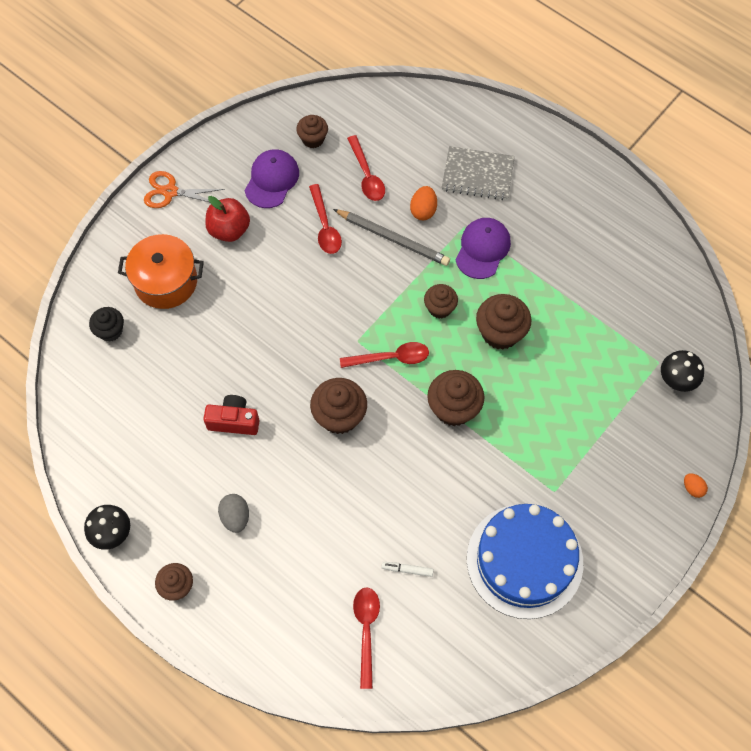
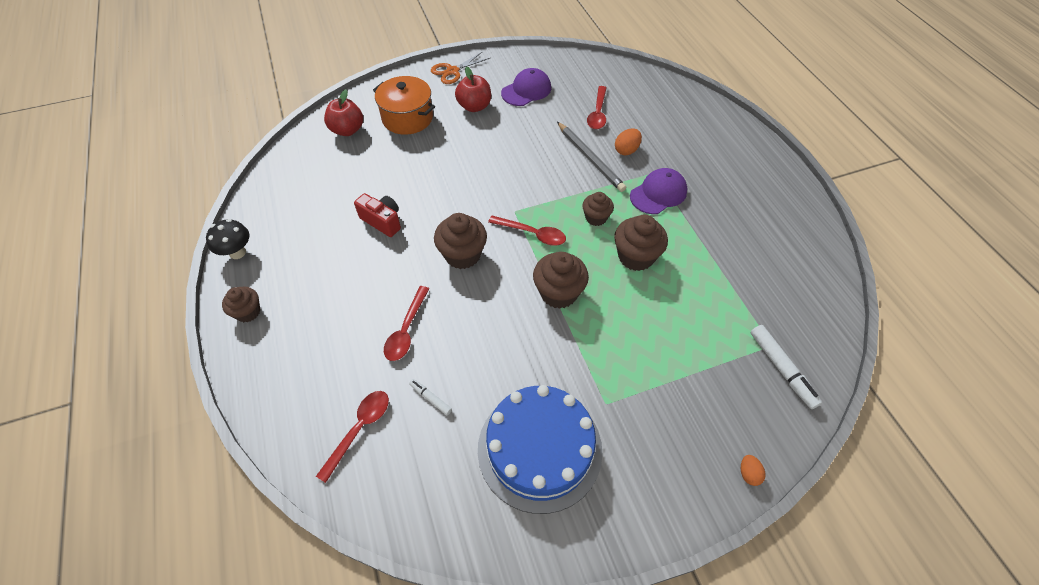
camera: 30 degrees right, 10 degrees down
(110, 331) = (347, 130): black cupcake -> red apple
(170, 192) = (452, 71): orange scissors -> orange scissors turned 75 degrees counterclockwise
(235, 517) = (330, 286): grey egg -> none
(313, 139) = (573, 79): brown cupcake -> none
(325, 226) = (544, 131): red spoon -> red spoon (406, 330)
(477, 175) = (685, 145): grey notebook -> none
(676, 381) = (781, 368): black mushroom -> white marker

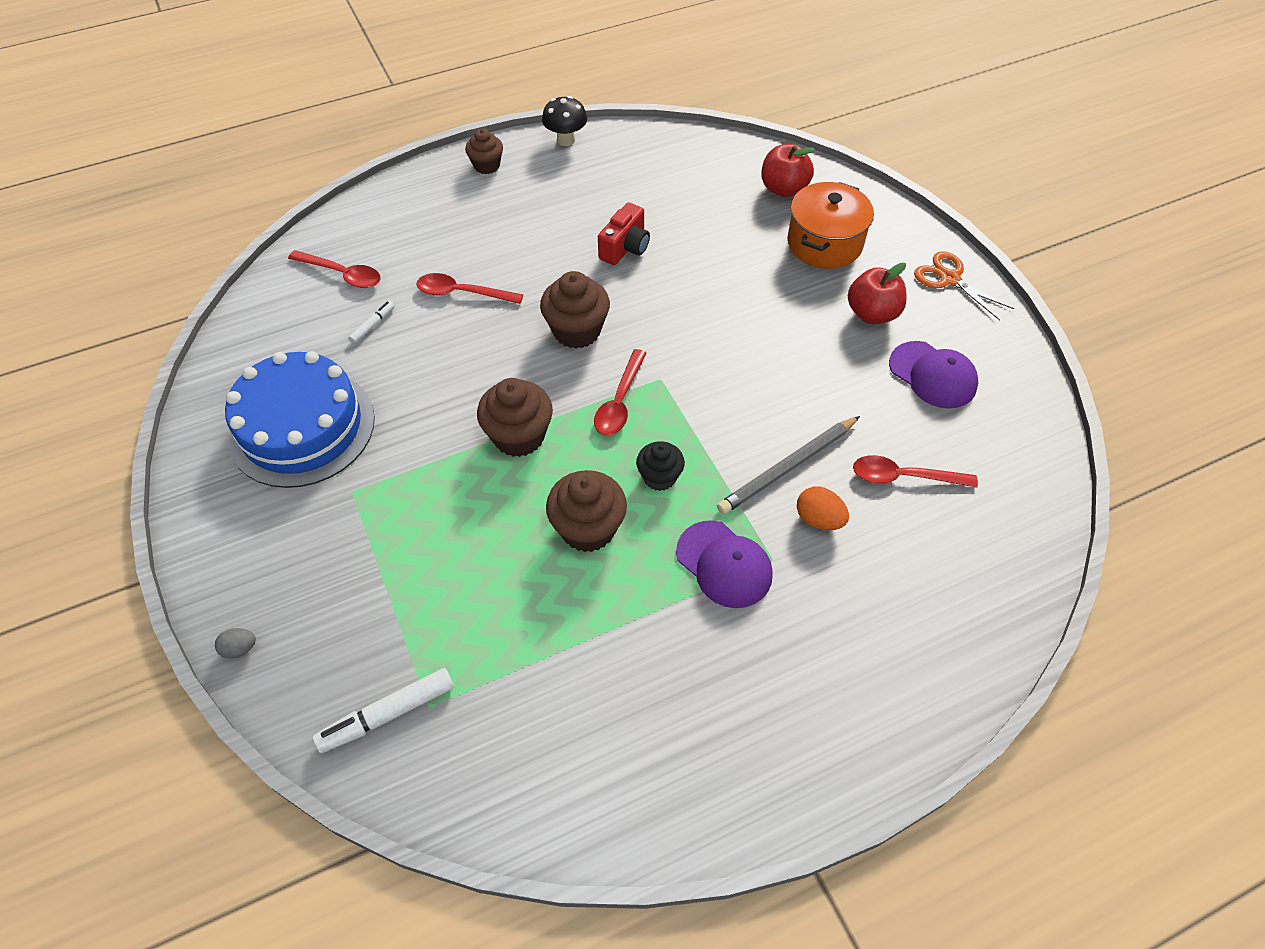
camera: 85 degrees right, 0 degrees up
(596, 218) = (659, 477): brown cupcake -> black cupcake
(748, 473) = (240, 648): orange egg -> grey egg

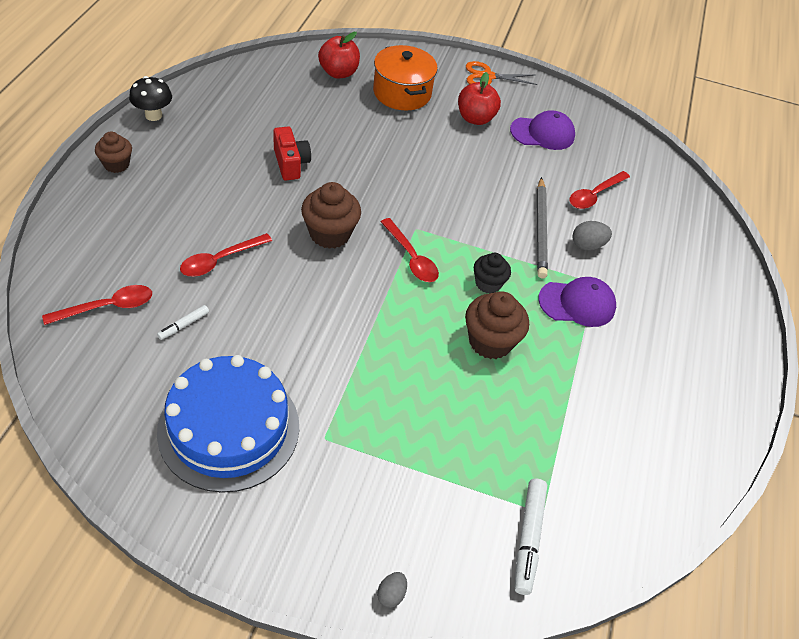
camera: 55 degrees left, 5 degrees down
(372, 325) = (184, 325): white marker -> white marker turned 120 degrees counterclockwise
(519, 436) = (381, 321): brown cupcake -> none
(819, 519) = (587, 245): orange egg -> grey egg

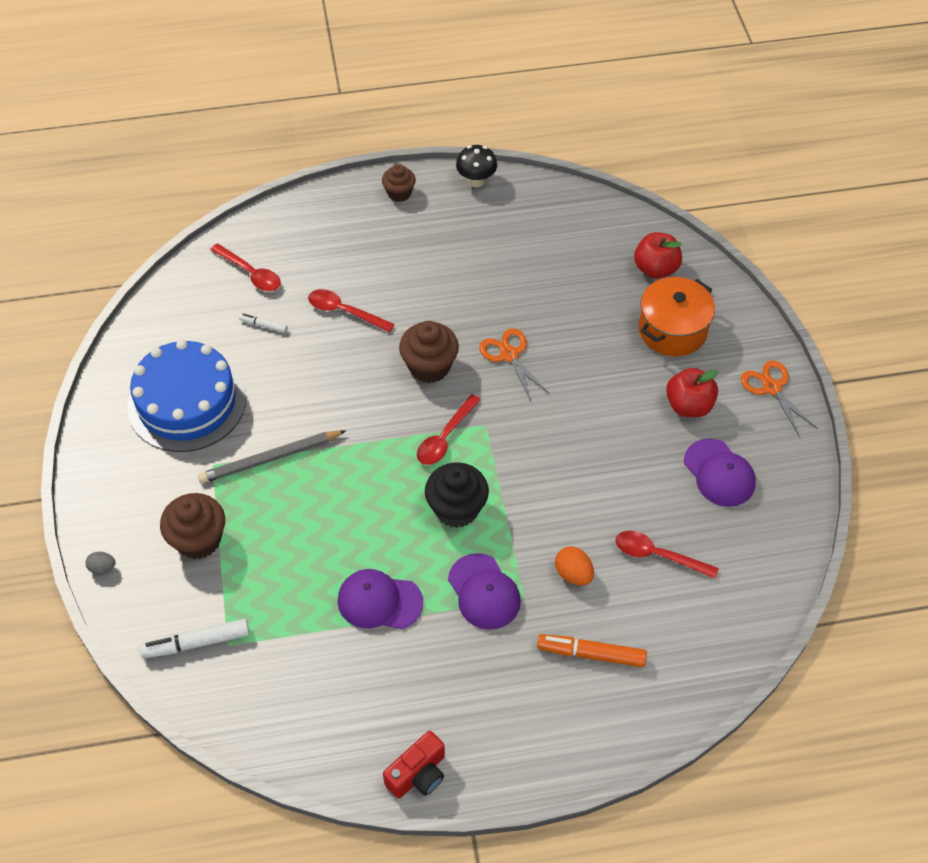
camera: 70 degrees right, 5 degrees up
(290, 163) = (495, 298): red camera -> red camera (418, 774)
(356, 183) = (509, 355): none -> orange scissors
(488, 283) = (456, 509): black cupcake -> black cupcake, size x1.59
(490, 341) = (386, 538): brown cupcake -> brown cupcake (198, 540)
(541, 229) = (564, 525): grey pencil -> grey pencil (270, 459)
(552, 375) = (379, 601): none -> purple cap
(587, 245) = (573, 574): grey egg -> orange egg
(662, 268) = (592, 654): none -> orange marker

